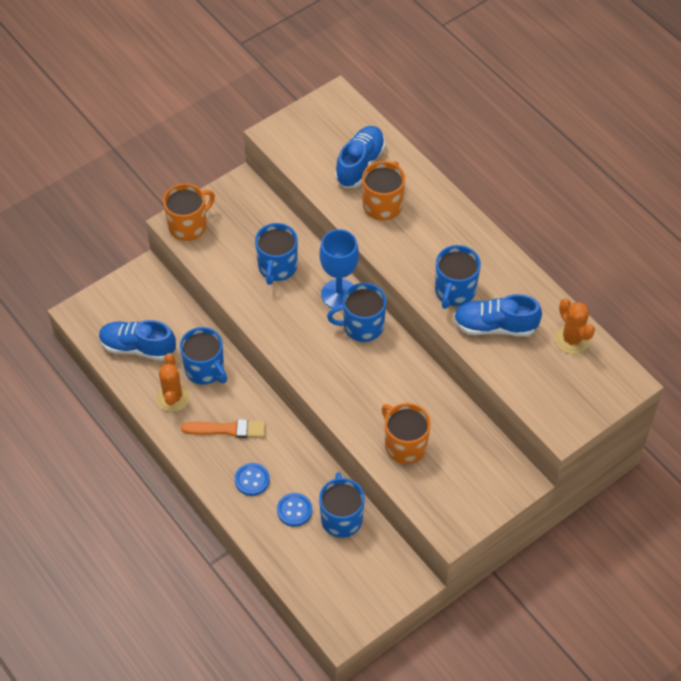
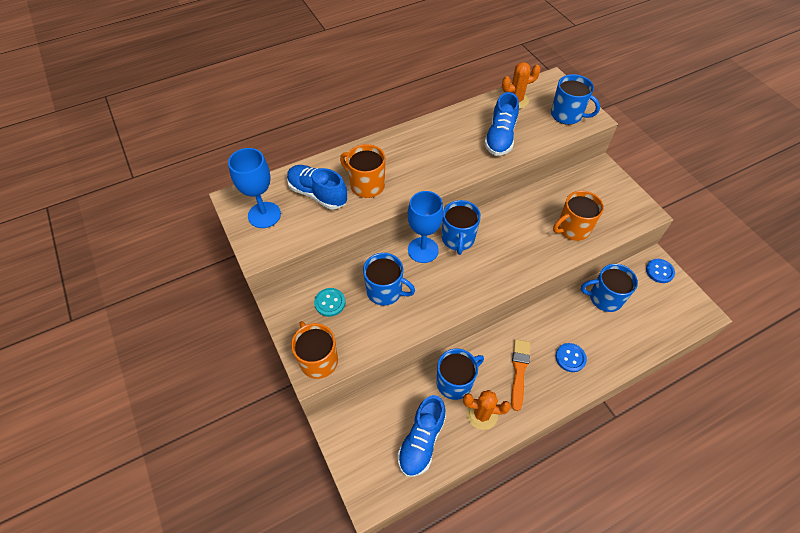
camera: 80 degrees left, 0 degrees up
(254, 222) = (330, 303): none -> turquoise button
(294, 510) = (598, 330): blue button -> blue button (659, 271)
(321, 126) = (264, 215): none -> blue goblet
(454, 291) = (464, 155): blue mug -> blue mug (567, 115)

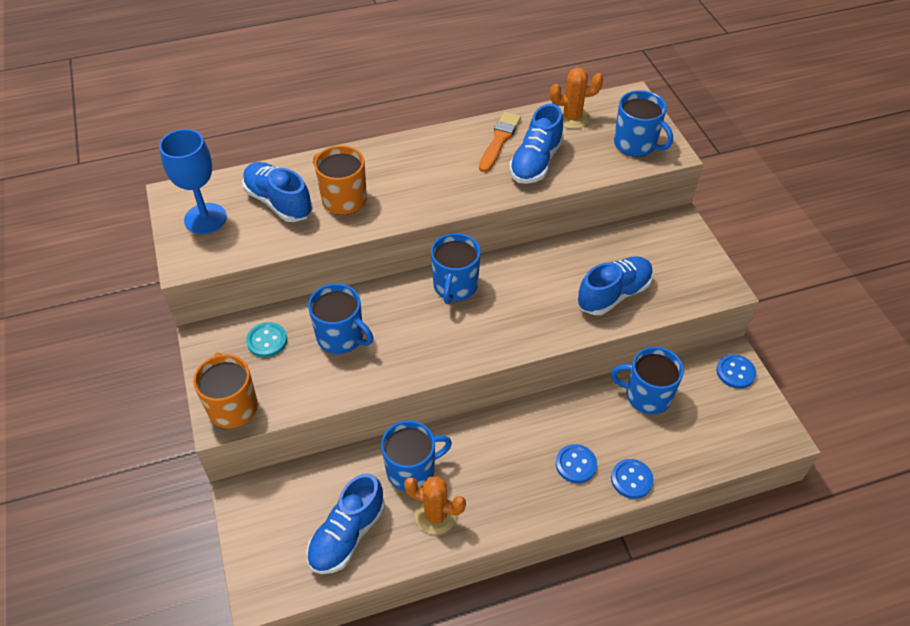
camera: 10 degrees right, 5 degrees down
(423, 250) = (405, 293): blue goblet -> none
(519, 371) = (501, 470): orange brush -> orange brush (499, 140)
(572, 229) = (613, 294): orange mug -> blue shoe
(612, 363) = (631, 479): none -> blue button

